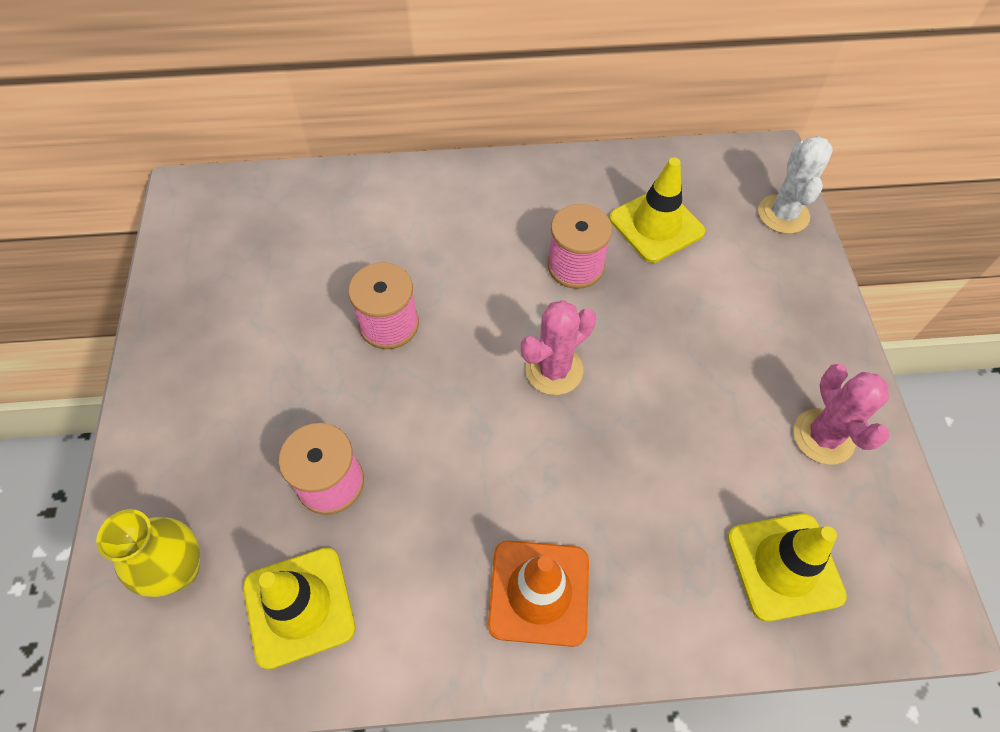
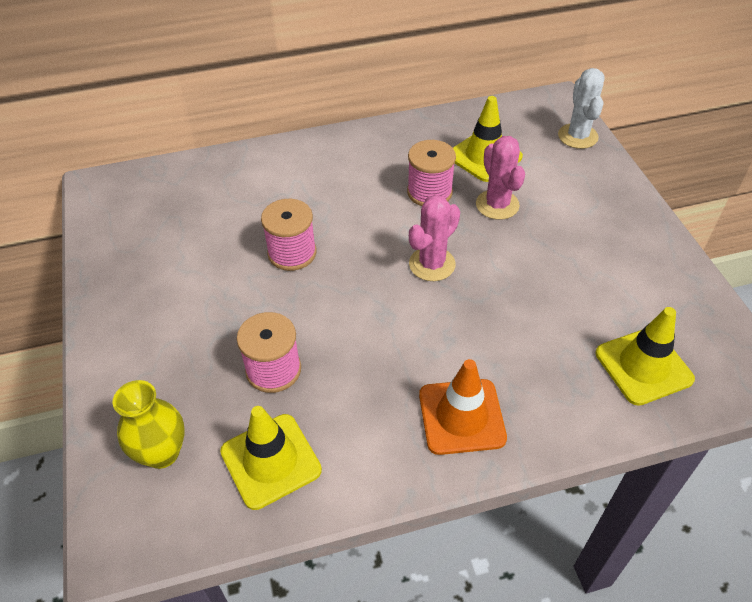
camera: 10 degrees left, 10 degrees down
(823, 437) = (648, 276): pink cactus -> pink cactus (497, 205)

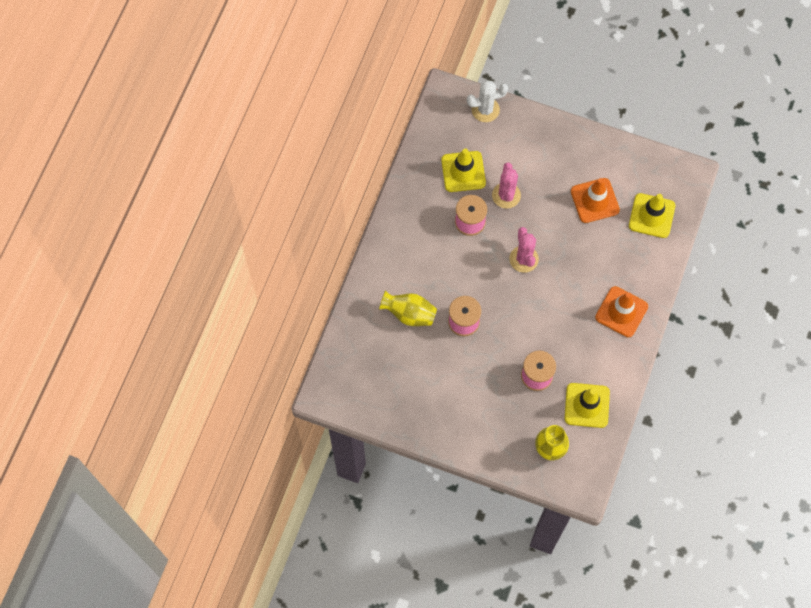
camera: 55 degrees left, 20 degrees up
(260, 202) = (409, 314): none -> yellow vase
(497, 205) = (506, 195): pink cactus -> pink cactus turned 75 degrees clockwise
(577, 136) = (485, 110): white cactus -> white cactus turned 45 degrees counterclockwise
(589, 290) = (594, 200): none -> orange traffic cone

